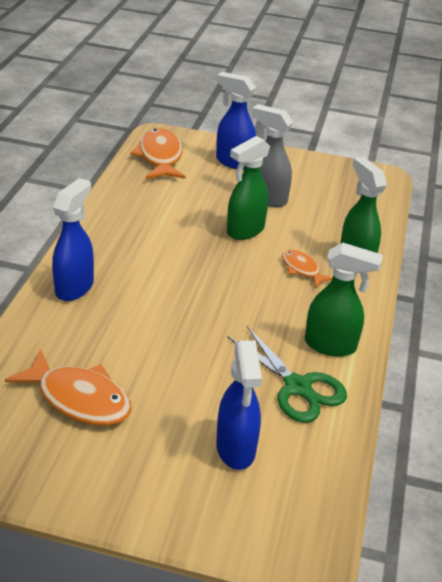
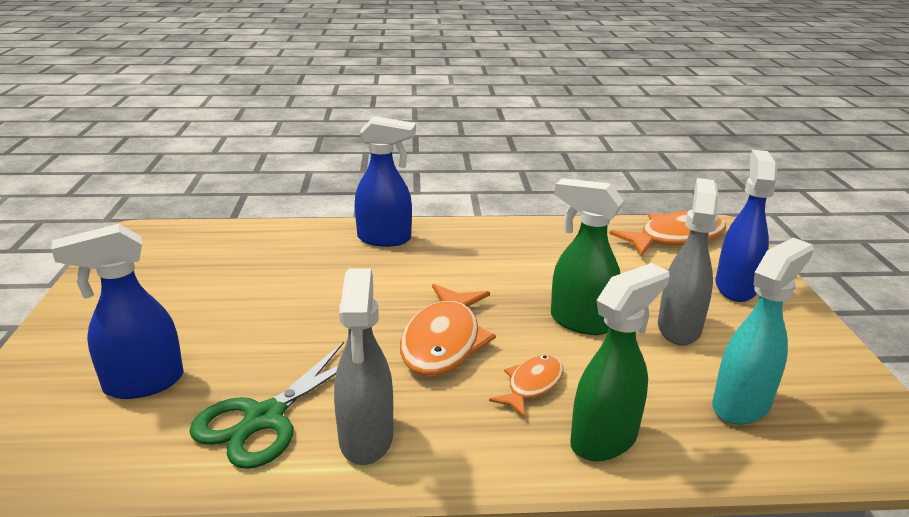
camera: 75 degrees right, 10 degrees down
(79, 398) = (215, 274): orange fish -> orange fish (444, 341)
(331, 345) = (366, 439): green spray bottle -> grey spray bottle
(342, 207) = (741, 405): none -> turquoise spray bottle

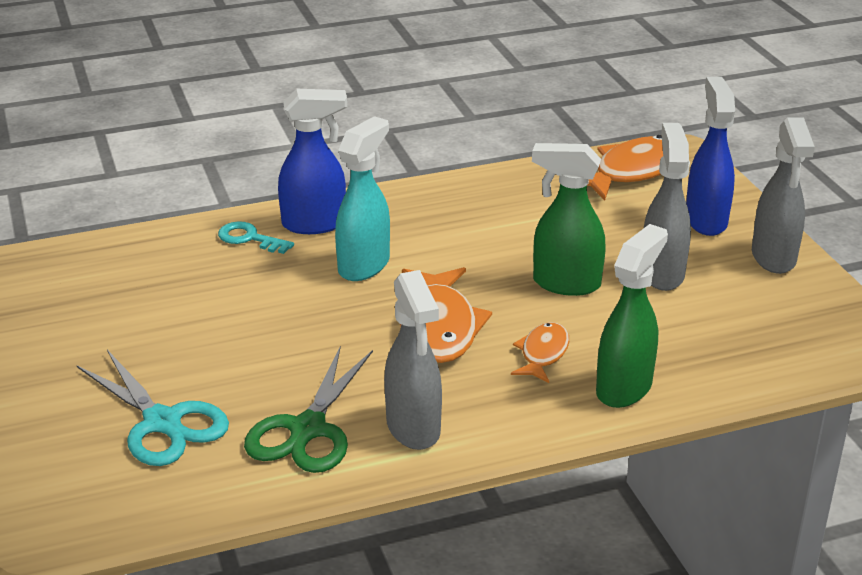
camera: 15 degrees left, 5 degrees up
(142, 384) = (162, 422): blue spray bottle -> turquoise scissors
(326, 242) = (249, 238): none -> turquoise key
(741, 405) = (734, 336): turquoise spray bottle -> turquoise spray bottle (364, 265)
(798, 332) = (773, 258): none -> grey spray bottle

